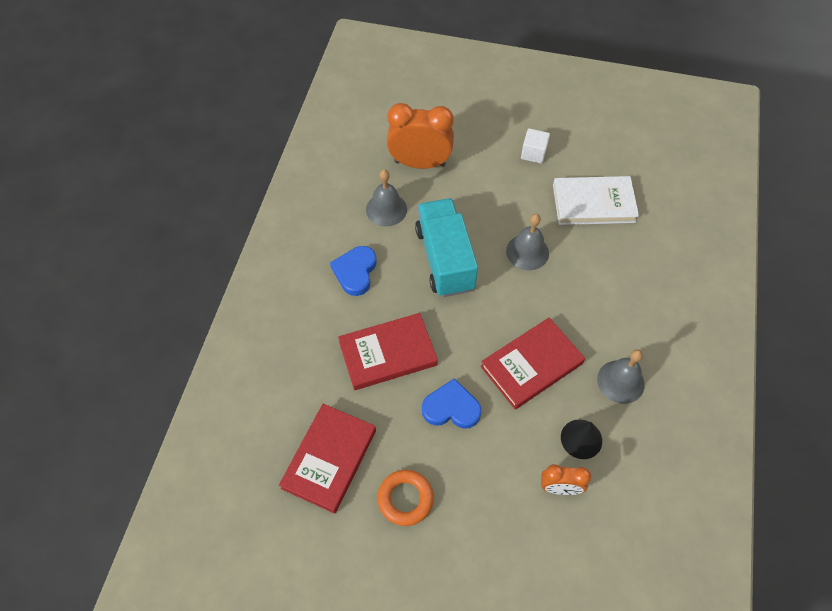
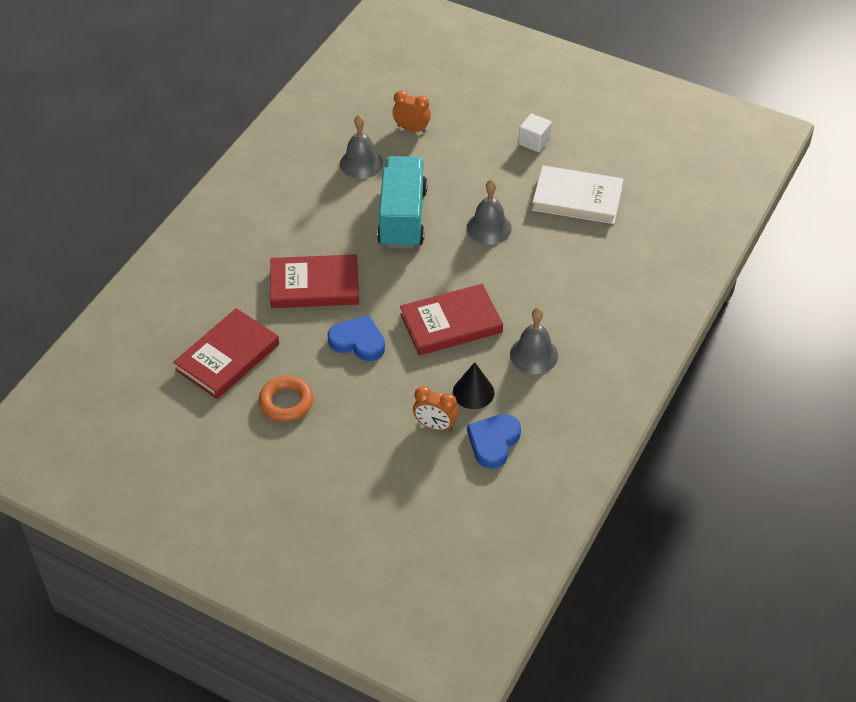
camera: 15 degrees right, 10 degrees down
(355, 272) = (309, 211): blue heart -> blue heart (493, 442)
(420, 163) = (411, 129): orange clock -> orange clock, size x0.55

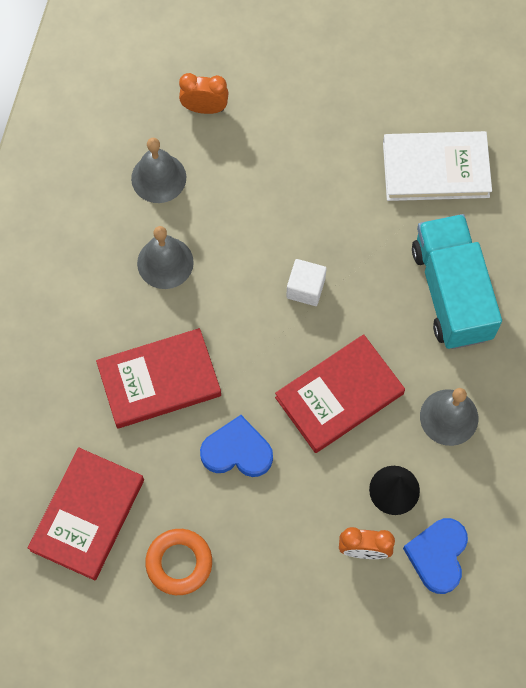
camera: 15 degrees left, 20 degrees up
(402, 218) = (235, 250): turquoise truck -> turquoise truck (451, 293)
(489, 228) = (343, 240): grey bell -> grey bell (165, 262)
(534, 142) = (360, 93): white cube -> white cube (305, 288)

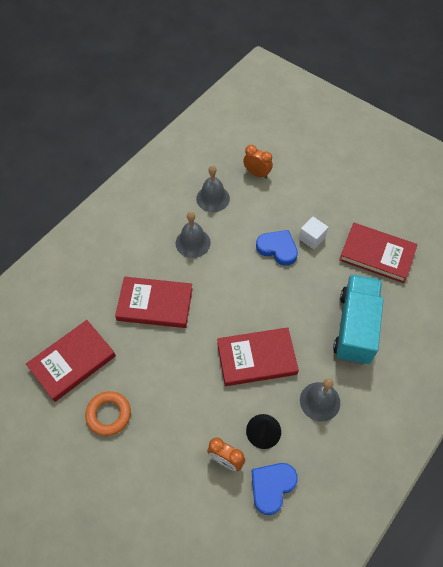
camera: 25 degrees right, 10 degrees down
(237, 451) = (178, 364): blue heart -> blue heart (277, 248)
(305, 288) = (266, 289): white cube -> white cube (312, 238)
(435, 169) = (377, 254): white book -> red book

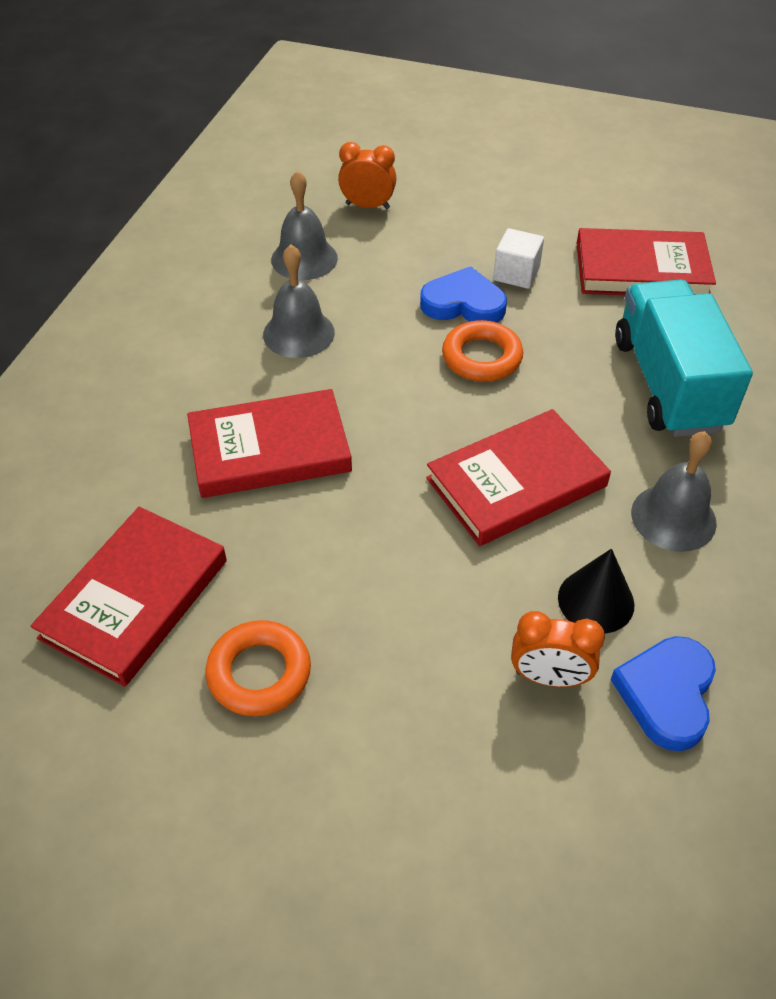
camera: 20 degrees left, 10 degrees down
(272, 283) = (482, 357): none -> orange ring

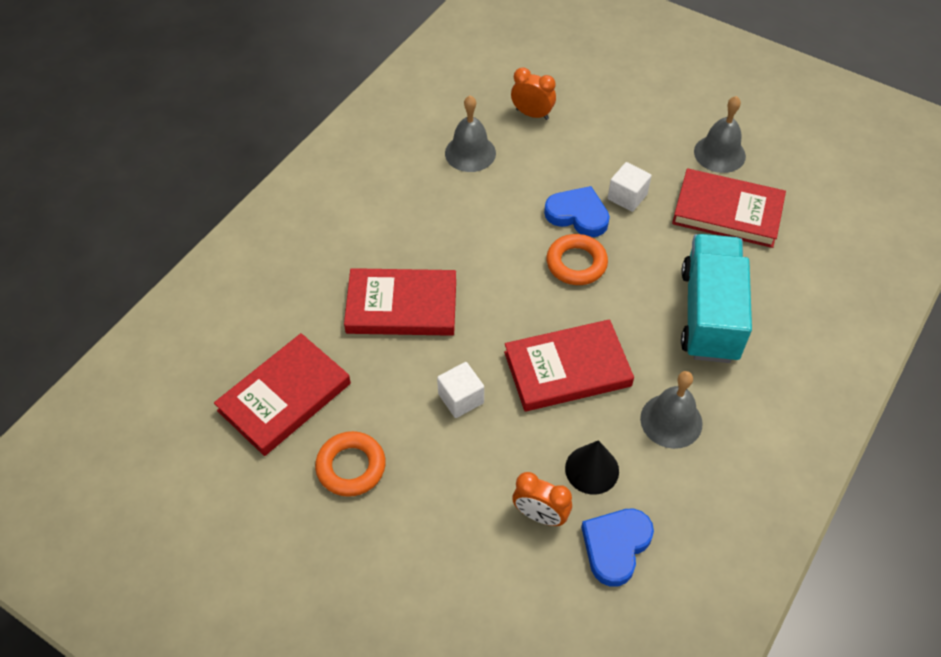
camera: 15 degrees right, 5 degrees up
(298, 333) = (448, 216): grey bell -> grey bell (719, 153)
(387, 548) = (461, 398): none -> white cube

